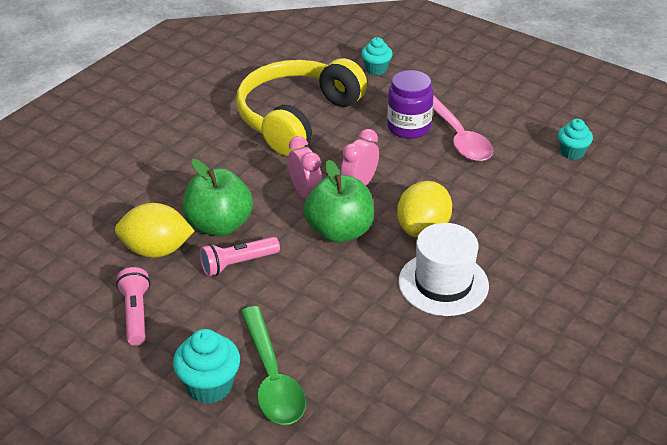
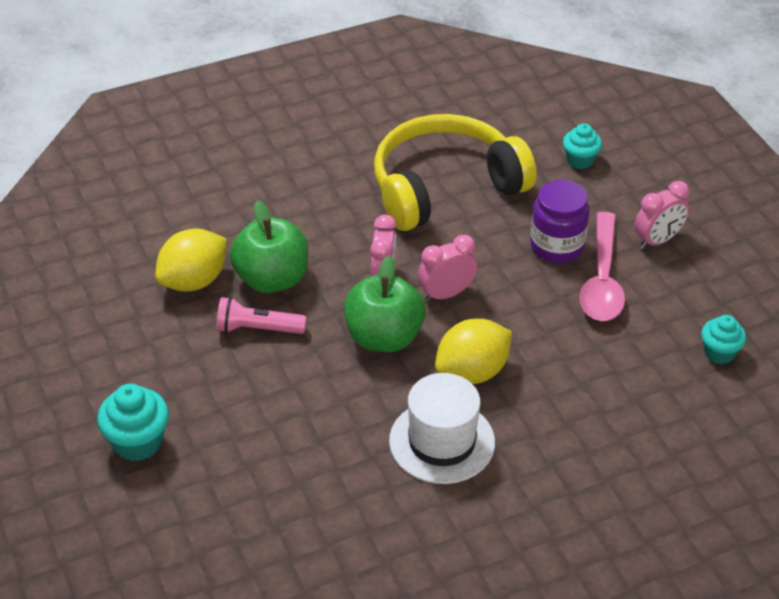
camera: 30 degrees right, 5 degrees up
(136, 314) = (127, 340): pink flashlight -> none
(156, 250) = (194, 281): yellow lemon -> yellow lemon turned 75 degrees counterclockwise
(272, 378) = (198, 461): green spoon -> none
(471, 100) = (657, 240): none -> pink clock

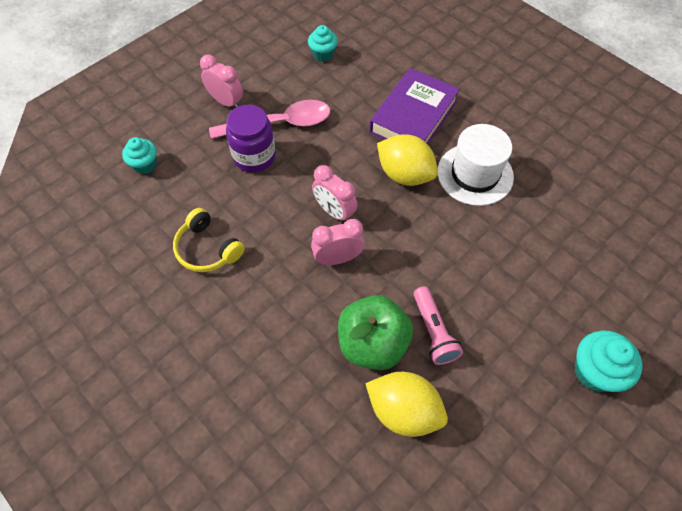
camera: 110 degrees left, 15 degrees up
(384, 337) = (398, 238): green apple -> none
(445, 187) = (207, 249): yellow headphones -> yellow headphones, size x0.48
(565, 413) = (413, 116): none -> purple book

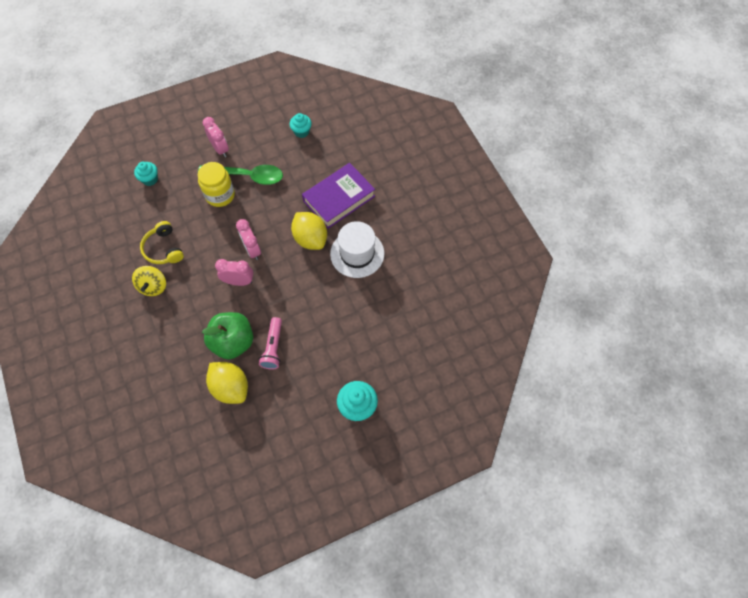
camera: 20 degrees right, 5 degrees up
(216, 305) = (153, 286): none -> yellow spinning top
(254, 157) = (220, 195): purple jar -> yellow jar
(279, 123) = (247, 176): pink spoon -> green spoon

